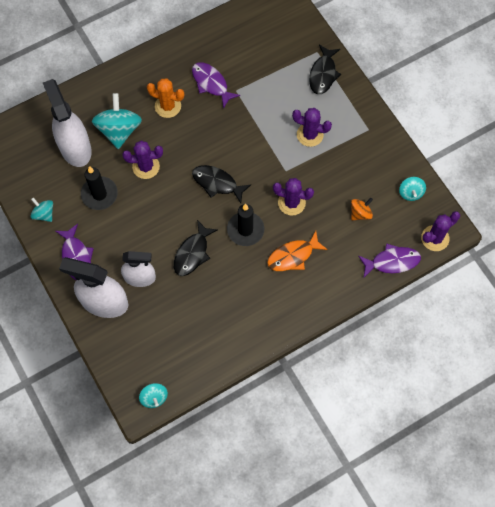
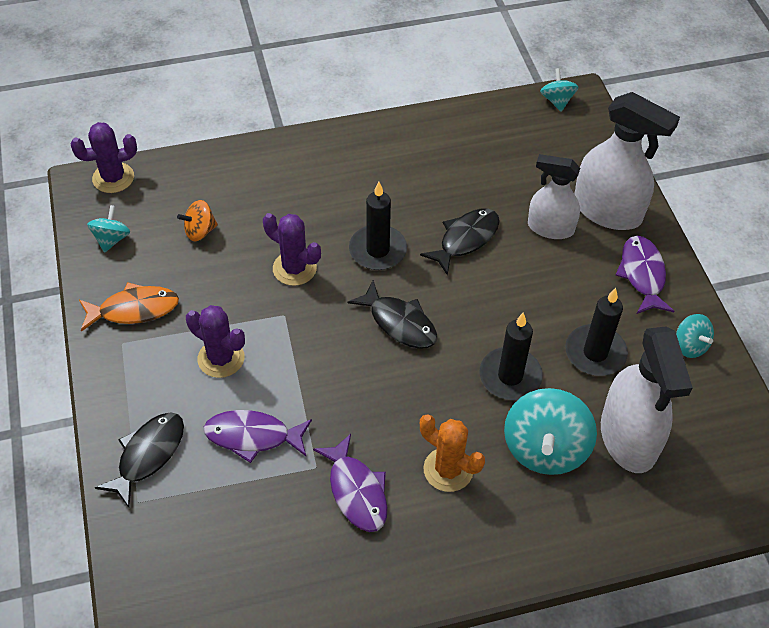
camera: 165 degrees left, 15 degrees down
(146, 167) = (510, 376): purple cactus -> black candle
(293, 256) = (321, 203): orange fish -> orange fish (134, 309)
(392, 262) = (188, 166): purple fish -> purple fish (253, 436)

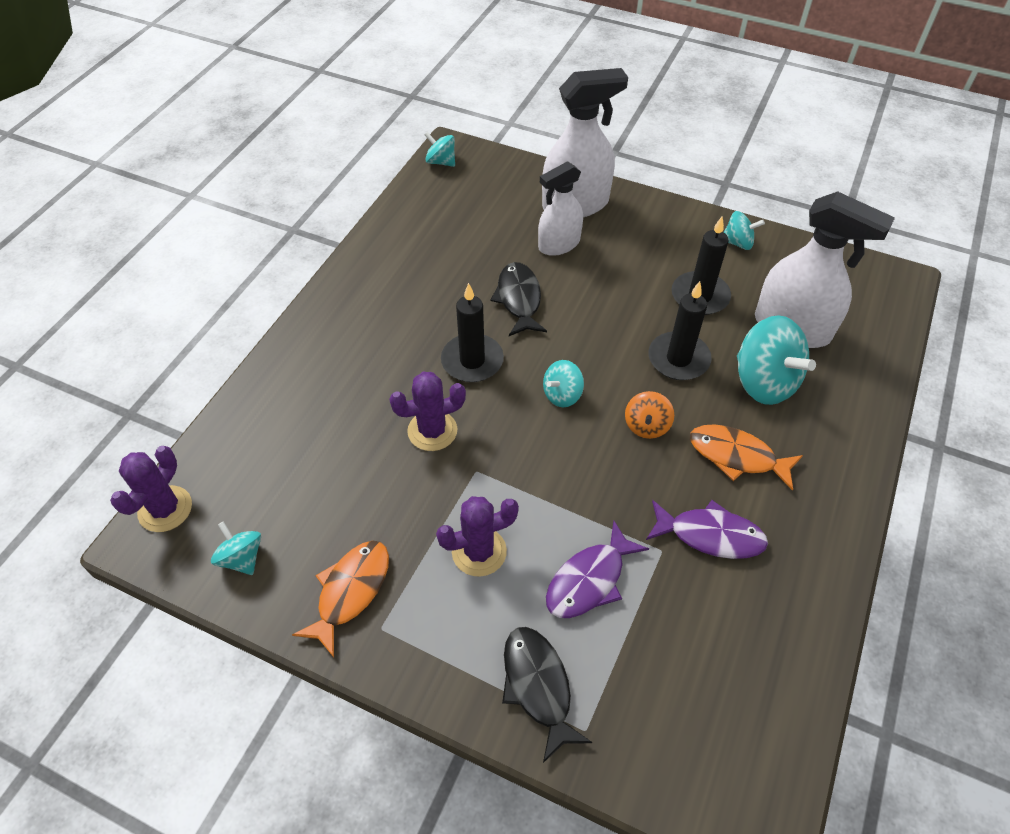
camera: 50 degrees left, 0 degrees up
(200, 231) = (313, 476): orange spinning top -> orange spinning top (646, 426)
(399, 323) = (562, 395): black fish -> turquoise spinning top
(448, 469) = (737, 456): orange cactus -> orange fish
(642, 274) = (652, 225): purple fish -> none

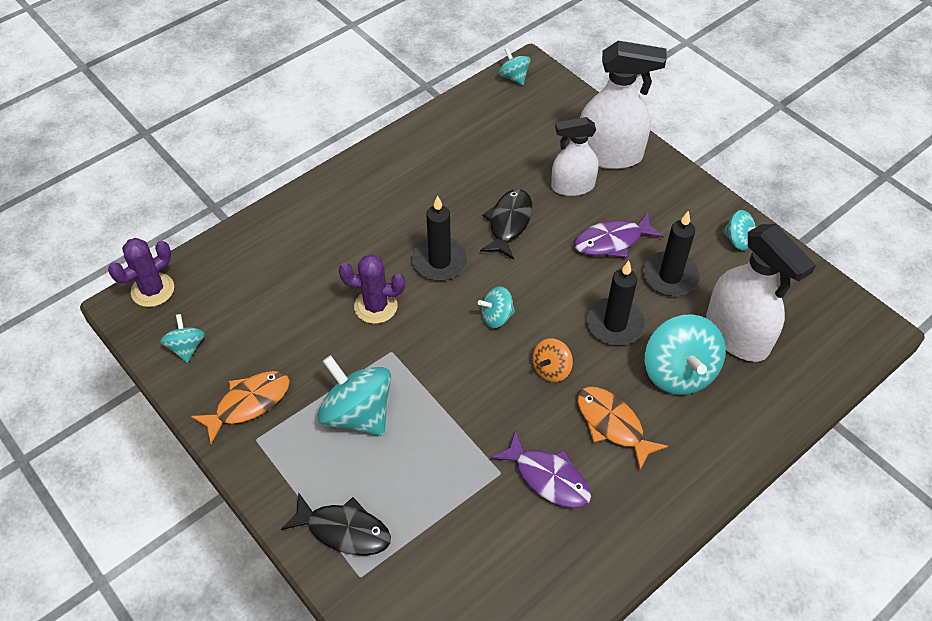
camera: 25 degrees right, 0 degrees up
(479, 551) = (358, 414): purple cactus -> turquoise spinning top
(538, 686) = (344, 530): black fish -> black fish turned 105 degrees clockwise
(589, 580) = (429, 471): purple fish -> purple fish (612, 241)

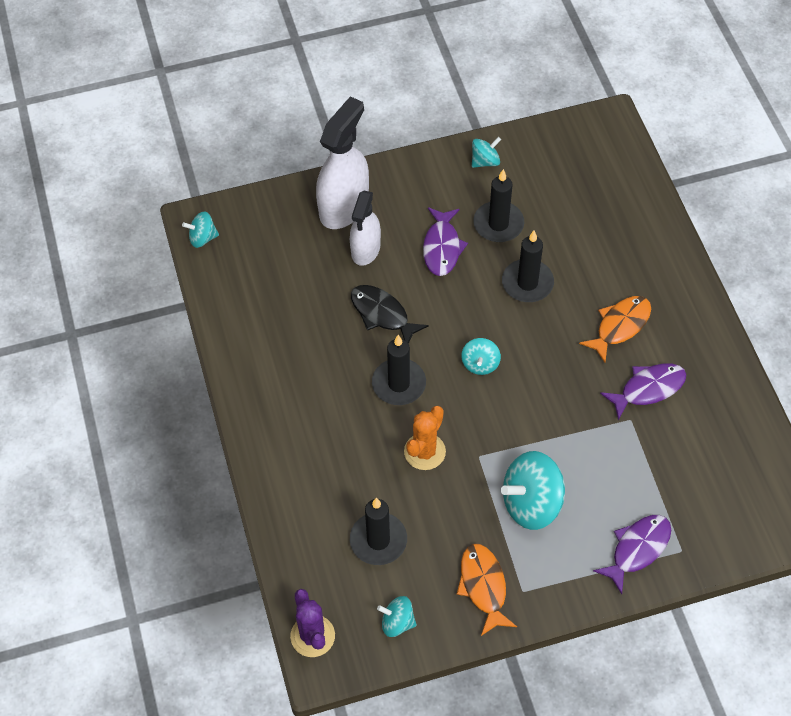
camera: 65 degrees left, 5 degrees up
(266, 304) = (378, 540): none -> black candle
(344, 530) = (637, 549): black fish -> purple fish
(376, 306) = (424, 452): purple cactus -> orange cactus
(551, 369) = (551, 346): orange spinning top -> none
(612, 424) = (620, 326): orange fish -> orange fish turned 150 degrees clockwise
(678, 372) = (592, 261): turquoise spinning top -> none
(737, 335) = (576, 207): white spray bottle -> none

